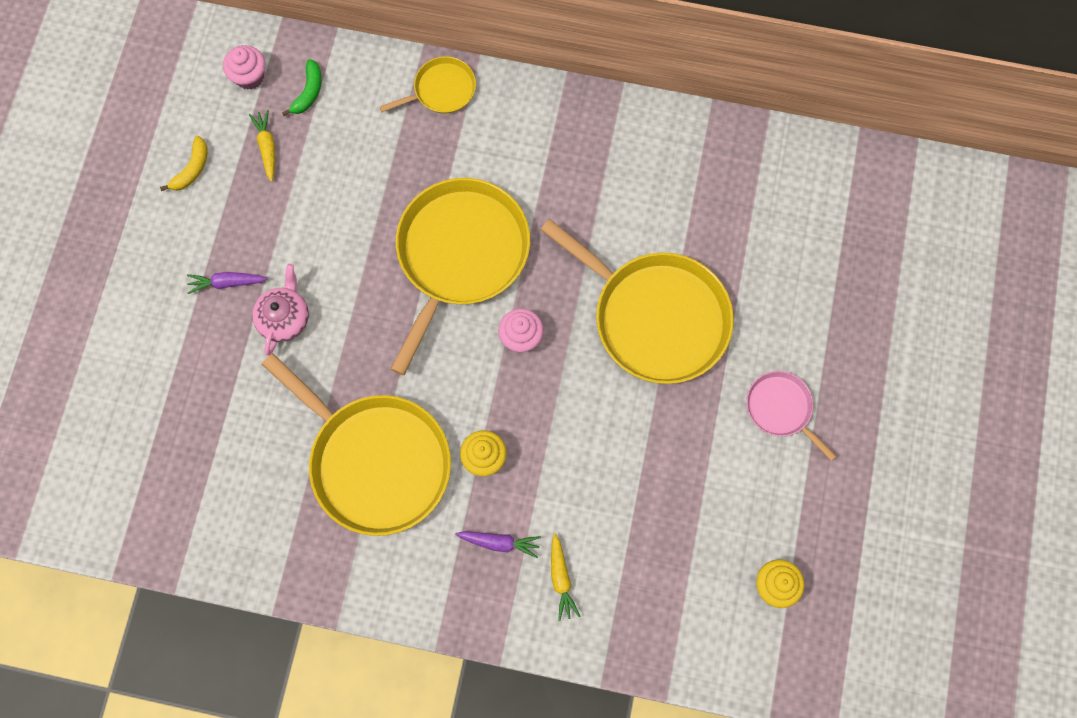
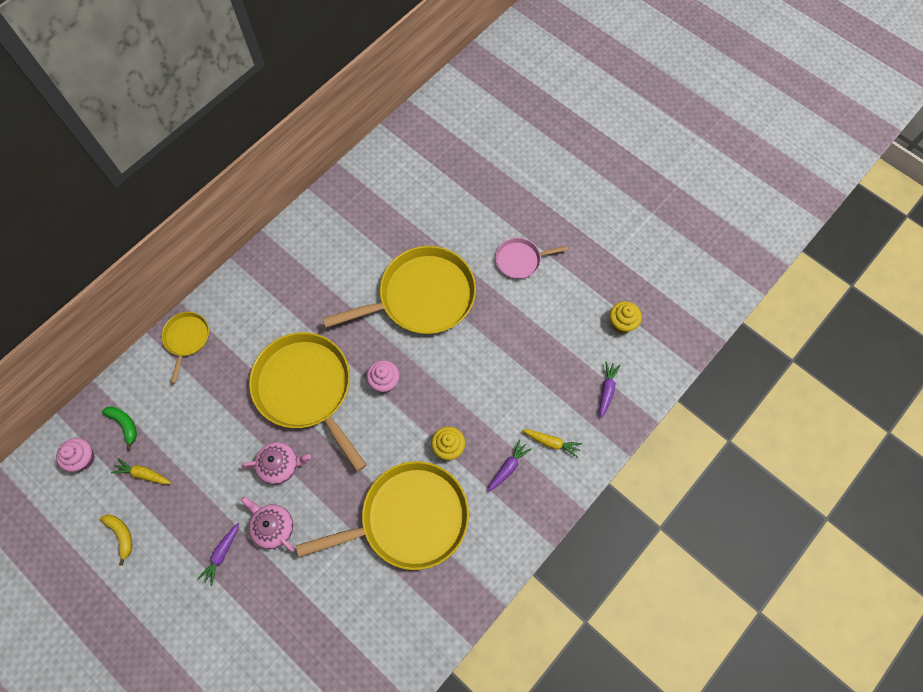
camera: 60 degrees left, 5 degrees down
(356, 282) = (280, 465): none -> pink teapot
(670, 613) = (606, 390): none -> purple carrot

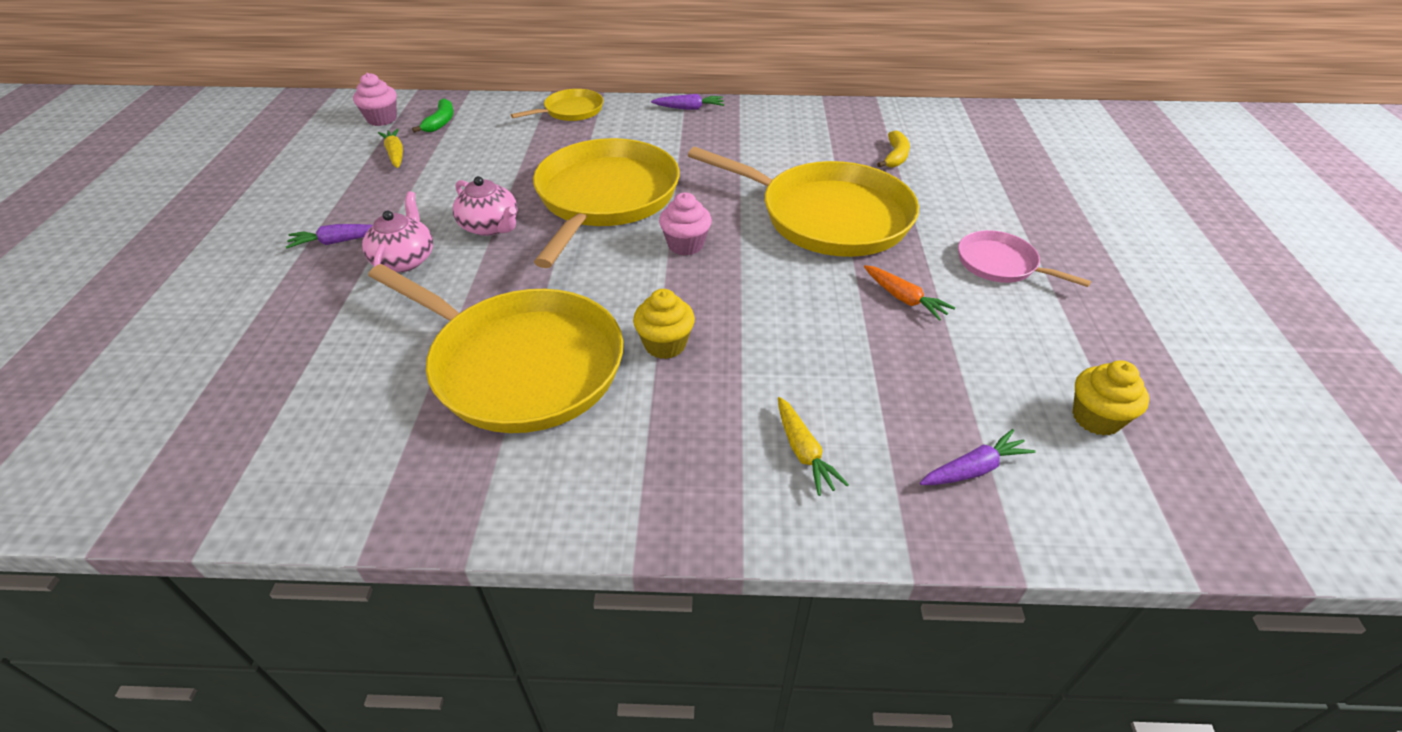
camera: 50 degrees right, 25 degrees down
(121, 535) = (312, 173): yellow banana -> yellow banana (895, 156)
(506, 322) = (904, 299): none -> orange carrot
(508, 468) = (705, 424): purple carrot -> purple carrot (689, 108)

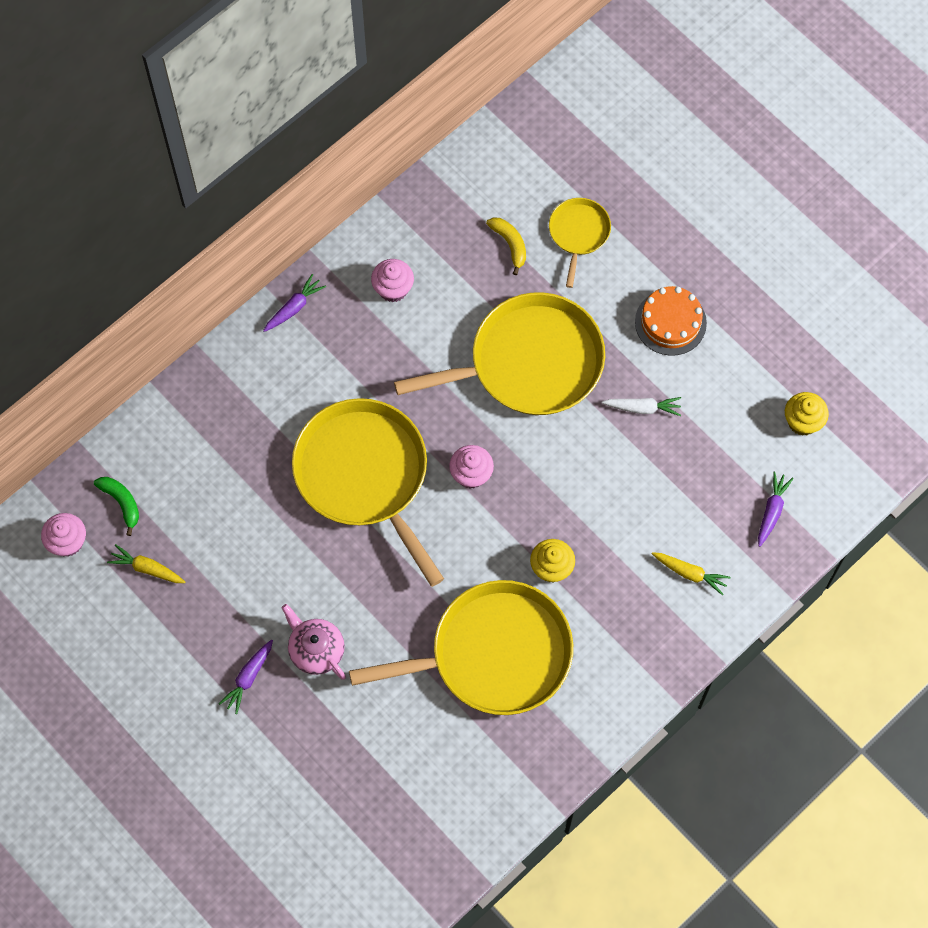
camera: 45 degrees left, 25 degrees up
(490, 226) = (327, 573): pink teapot -> none
(571, 111) = (205, 395): yellow pan -> yellow pan (578, 233)
(771, 133) = (393, 289): none -> pink cupcake
(904, 299) = (642, 408): orange carrot -> white carrot
(1000, 264) = (670, 322): pink pan -> orange cake

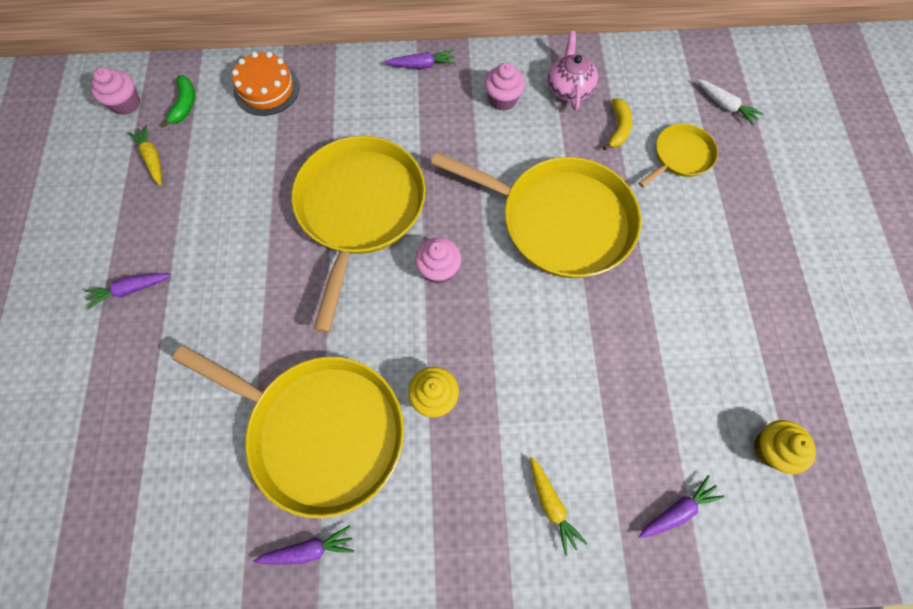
camera: 40 degrees right, 0 degrees up
(316, 650) = (196, 309): pink teapot -> pink teapot (569, 88)
(557, 729) = (308, 549): none -> purple carrot
(642, 408) = (626, 324): white carrot -> white carrot (725, 105)
(670, 322) = (706, 273): orange cake -> orange cake (266, 89)

